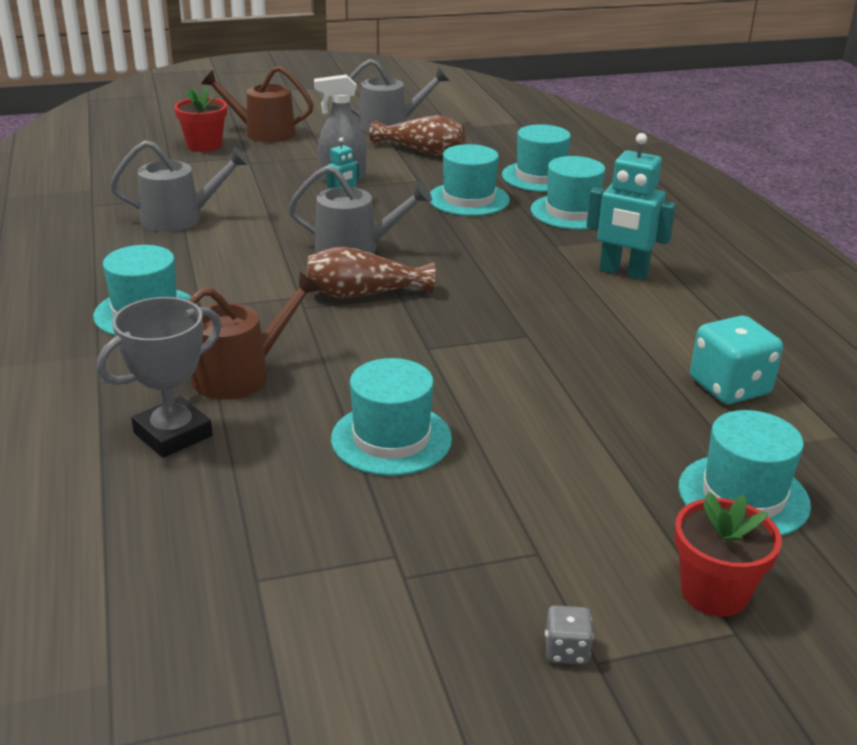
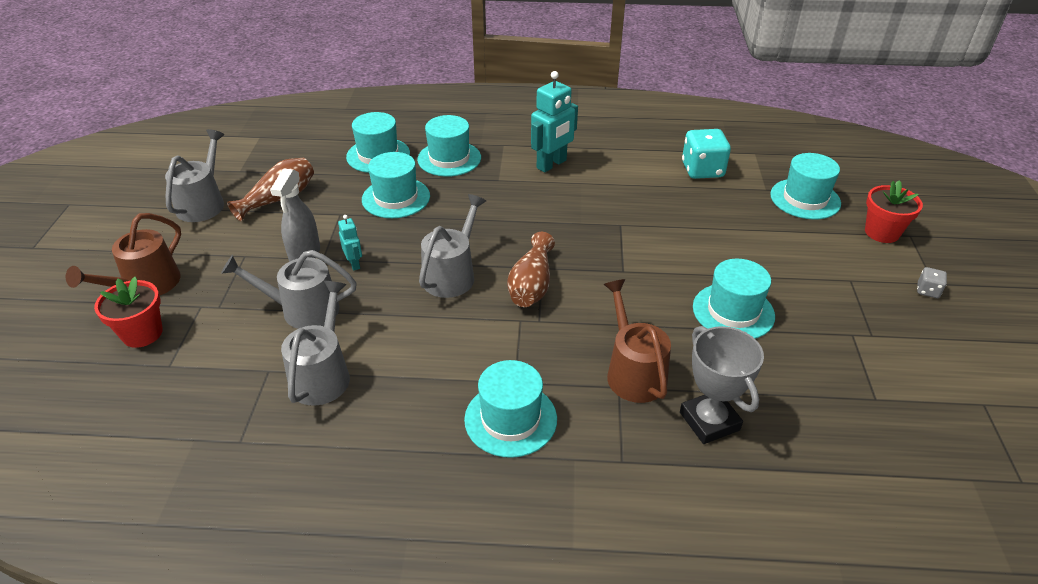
camera: 70 degrees left, 10 degrees up
(262, 194) = (303, 310): none -> grey watering can

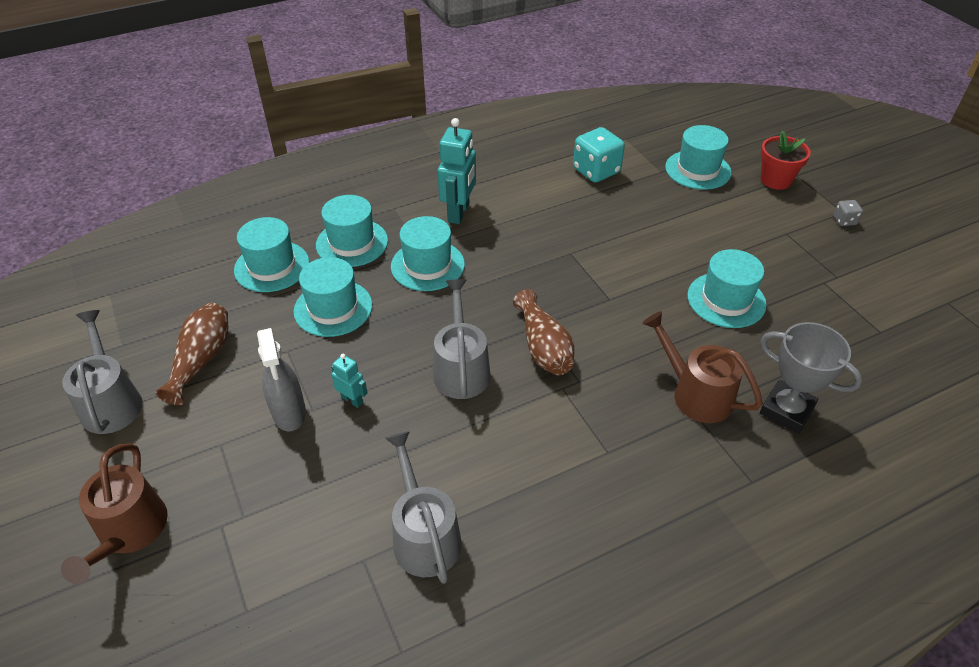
camera: 30 degrees left, 5 degrees up
(142, 333) = (178, 591): red flower pot -> none
(303, 310) = (342, 475): grey watering can -> none
(510, 419) = (634, 490): turquoise hat -> turquoise hat (427, 265)

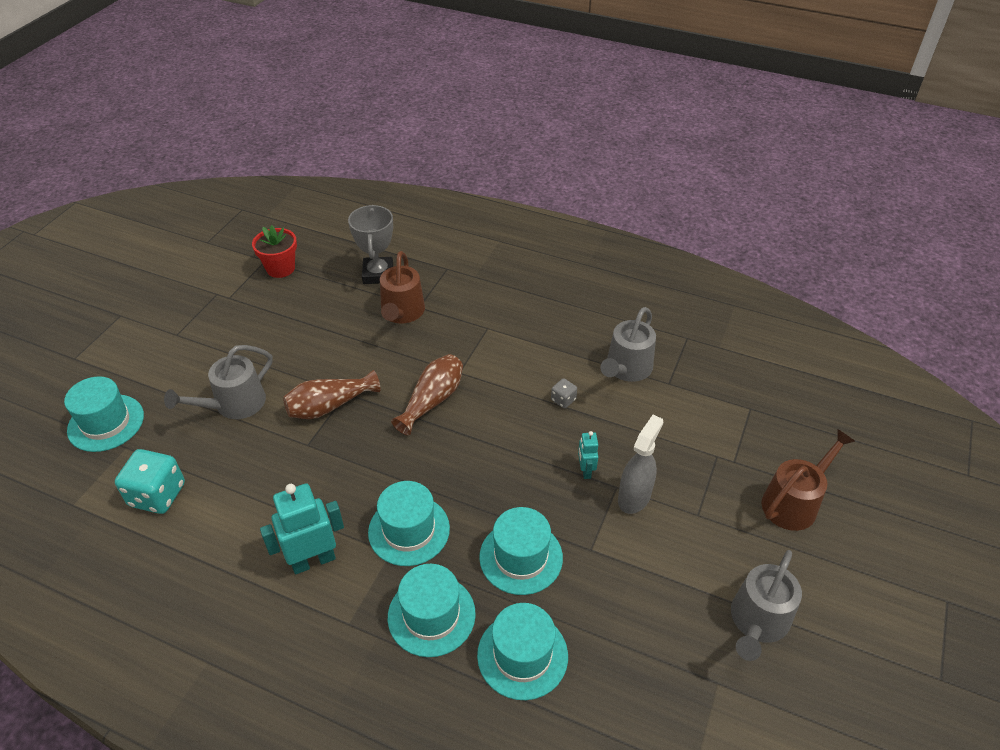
camera: 130 degrees left, 0 degrees up
(202, 360) = (661, 600): brown vase -> brown vase (329, 406)
(461, 369) = (497, 431): grey watering can -> grey watering can (234, 404)
(726, 300) = (292, 335): turquoise hat -> none
(775, 180) = (92, 367): red flower pot -> red flower pot (280, 268)
(844, 221) = (134, 311): grey dice -> grey dice (563, 400)

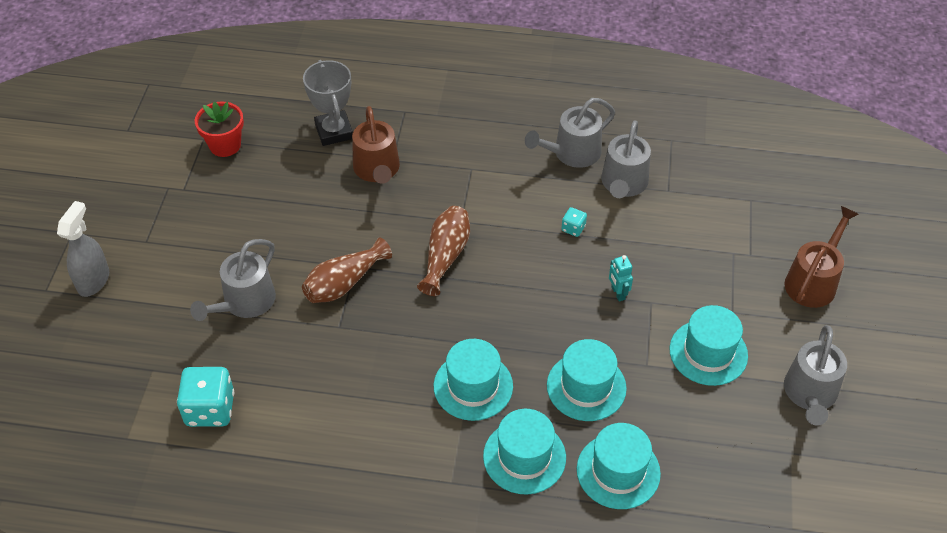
camera: 15 degrees left, 5 degrees up
(106, 423) = (118, 350): turquoise hat -> turquoise hat (708, 352)
(313, 560) = (394, 434): turquoise robot -> none
(563, 400) = (573, 228): grey dice -> turquoise dice
(587, 332) = (572, 153): none -> grey watering can
(634, 497) = (670, 308): grey spray bottle -> grey spray bottle (94, 281)

